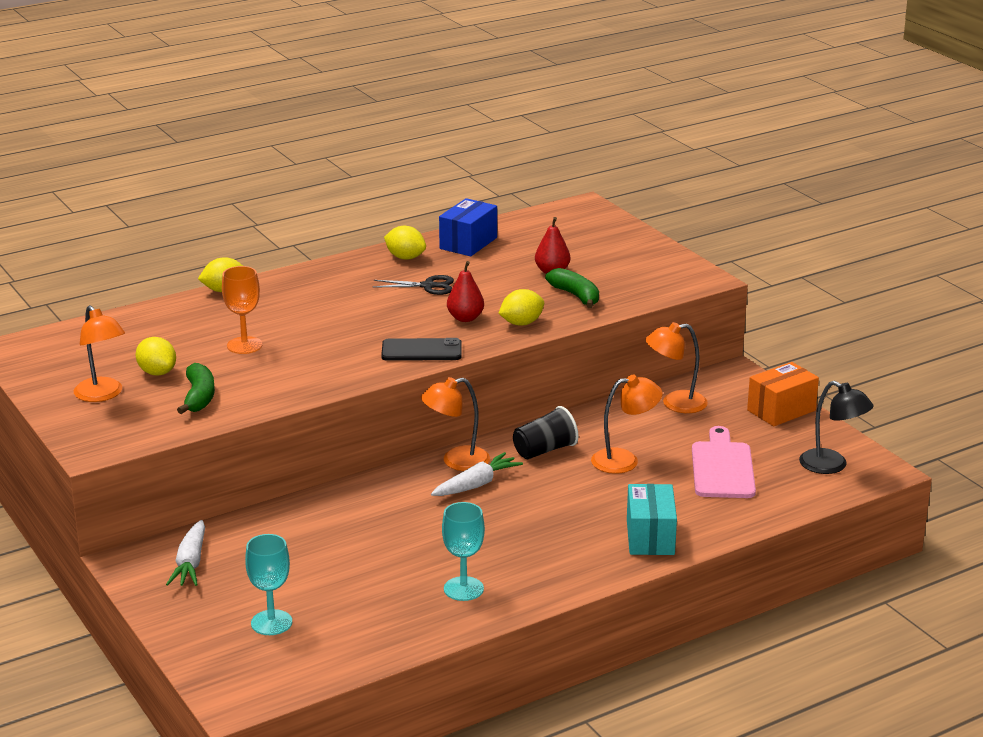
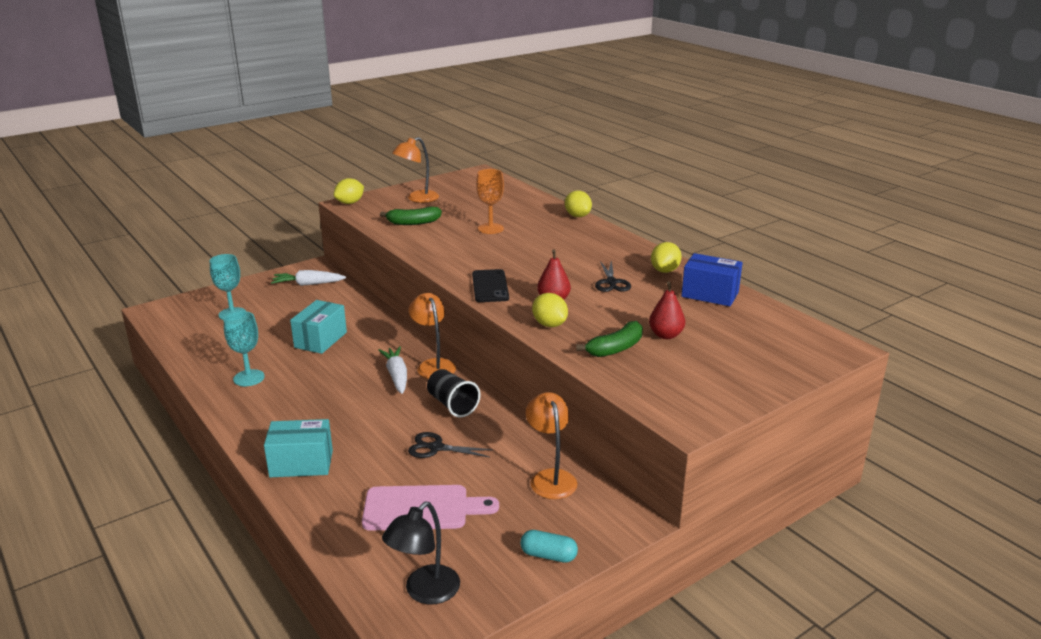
camera: 85 degrees right, 0 degrees up
(157, 372) = (448, 209): yellow lemon -> yellow lemon (350, 203)
(373, 542) = (320, 340): none -> turquoise box
(476, 484) = (397, 376): white carrot -> white carrot turned 150 degrees counterclockwise
(624, 460) = (436, 448): orange lamp -> black scissors
(781, 410) = (548, 555): orange box -> turquoise capsule

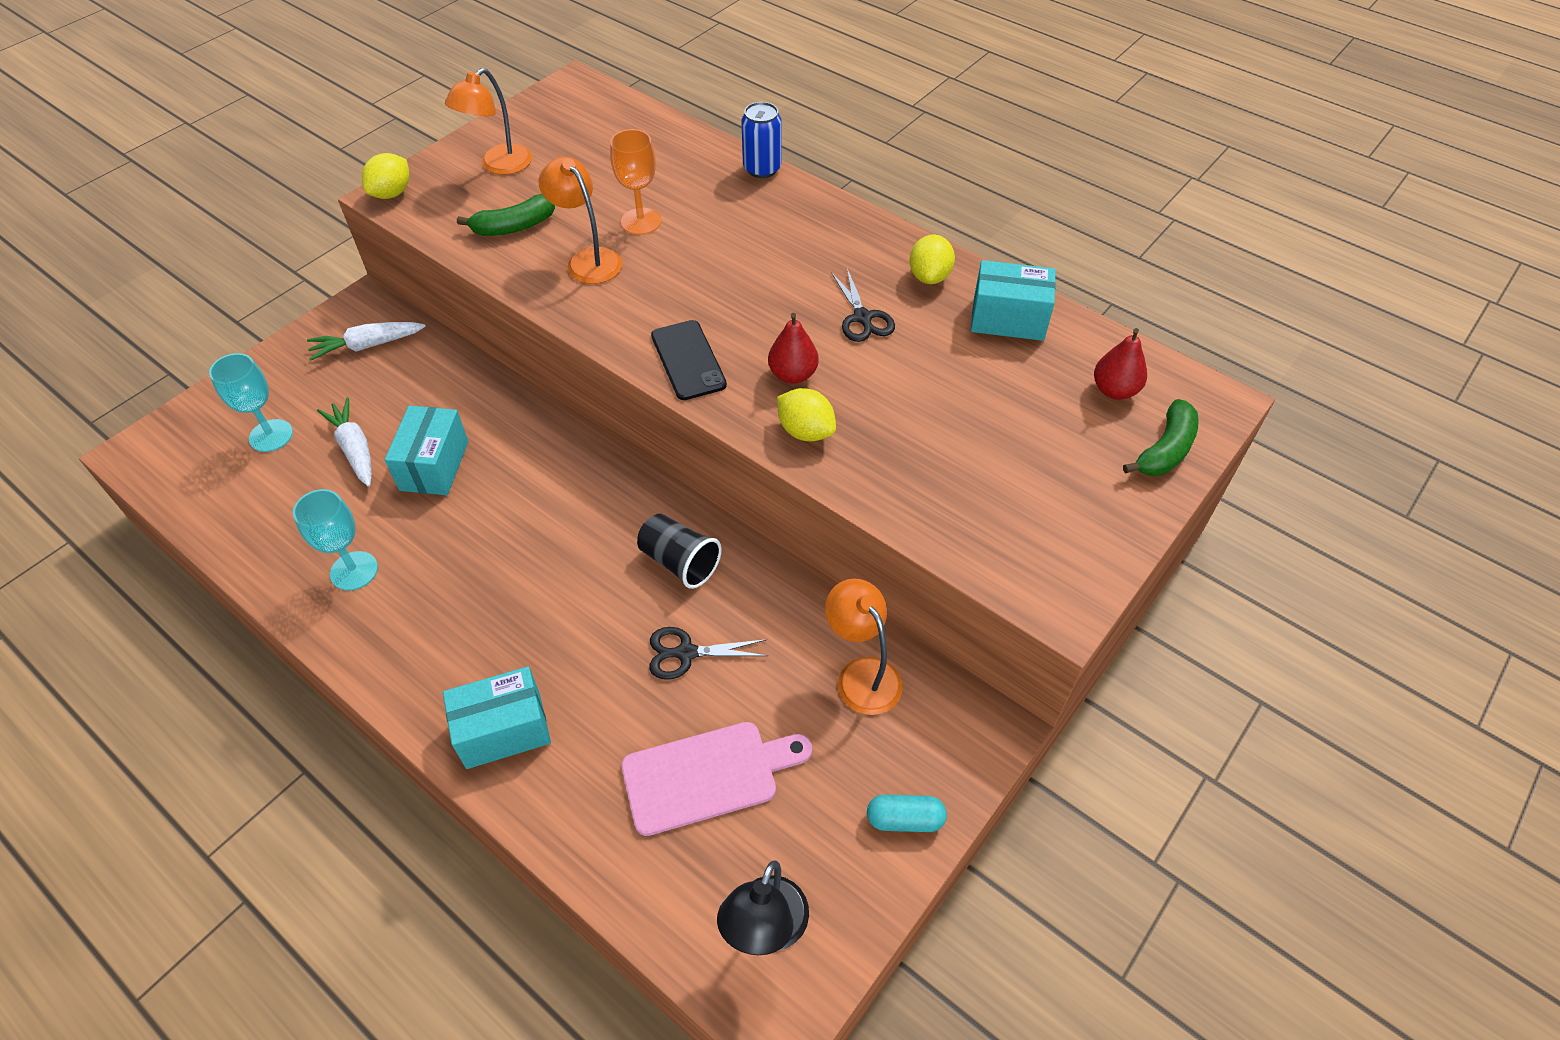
camera: 15 degrees left, 25 degrees up
(397, 376) = (578, 519): white carrot -> white carrot (355, 449)
(433, 365) = (624, 485): orange lamp -> orange lamp (588, 259)
(577, 216) = (762, 169): yellow lemon -> blue can
(615, 348) = (916, 466): green banana -> green banana (1165, 450)
(665, 335) = (976, 422): red pear -> red pear (1114, 390)
(710, 294) = (1008, 319): blue box -> turquoise box

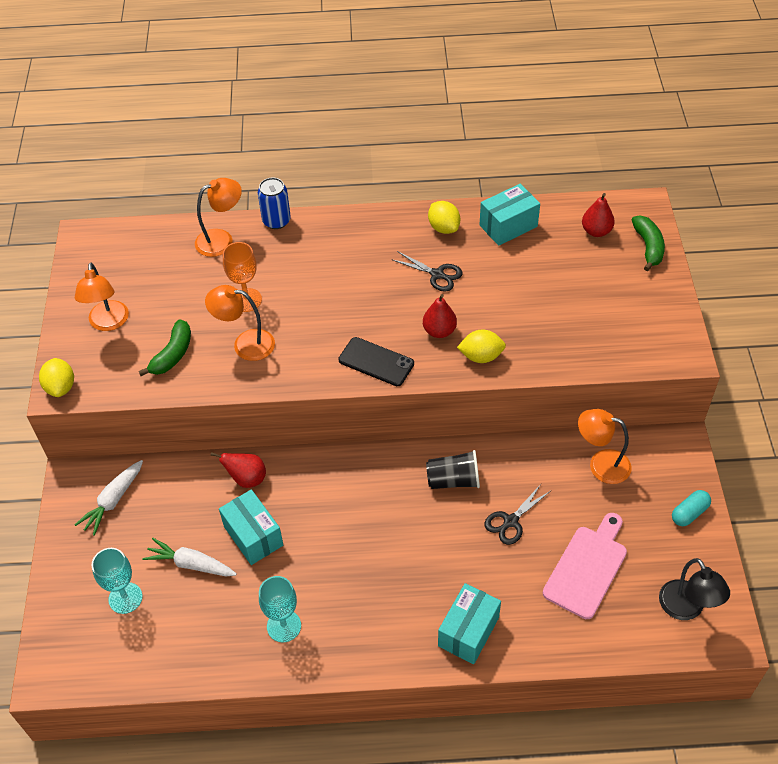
camera: 40 degrees left, 0 degrees up
(494, 410) = (247, 479): none -> red pear
(688, 155) = (222, 240): none -> orange lamp

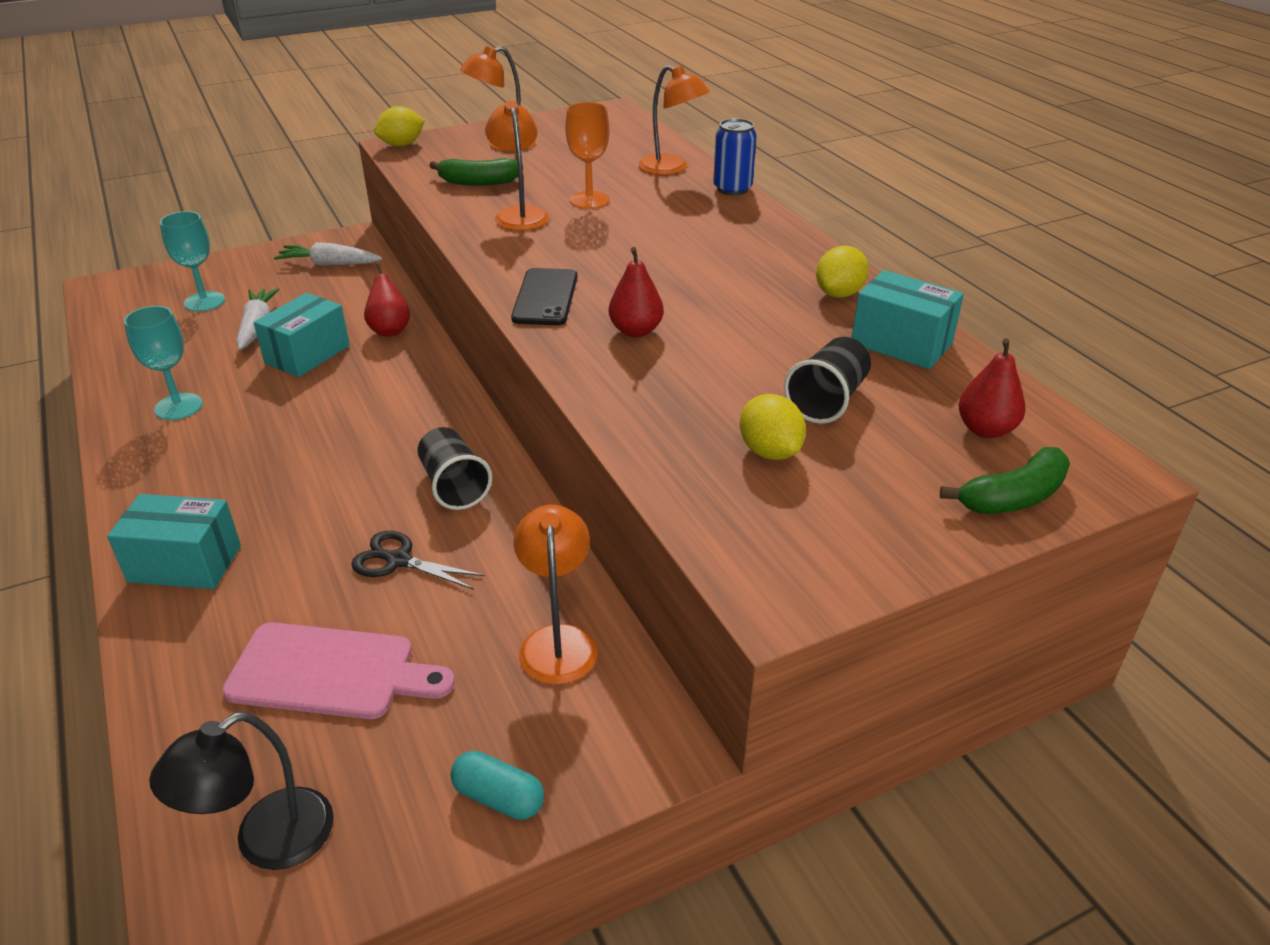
camera: 65 degrees right, 15 degrees down
(437, 274) = (743, 307): black scissors -> none
(481, 356) = (611, 374): yellow lemon -> yellow lemon (769, 451)
(547, 277) = (827, 400): none -> black cup

